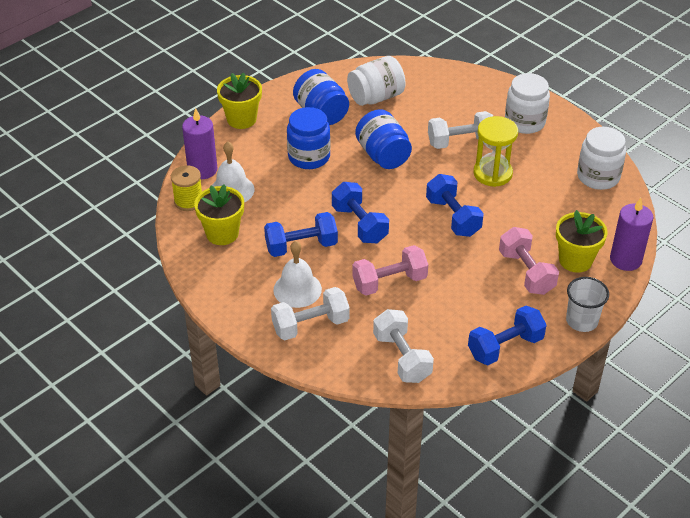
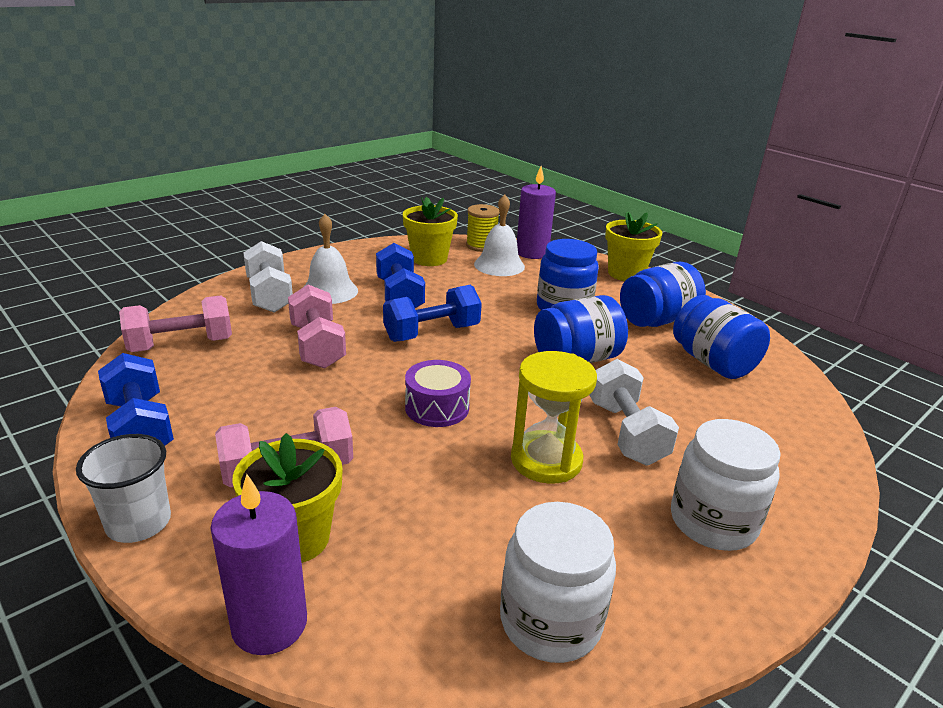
camera: 90 degrees right, 15 degrees down
(376, 97) = (713, 362): white jar -> blue jar
(402, 357) = (181, 345): white dumbbell -> pink dumbbell
(453, 217) = (437, 407): blue dumbbell -> purple drum

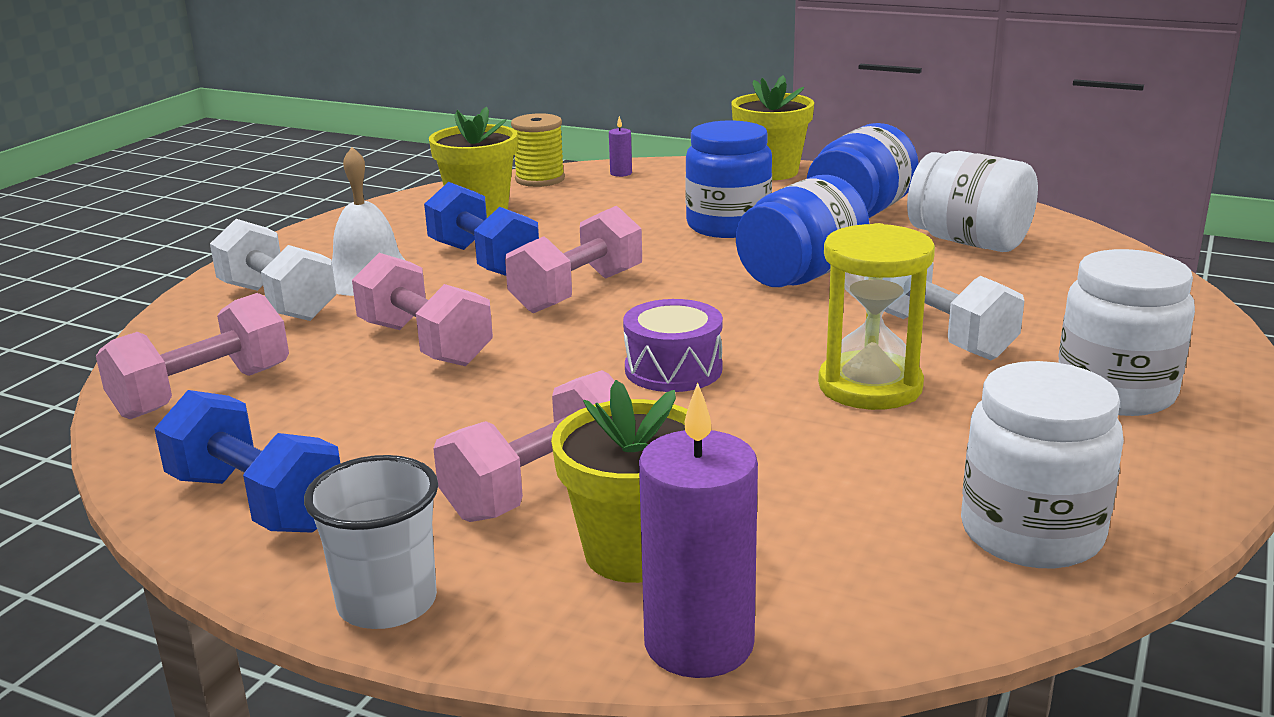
camera: 20 degrees left, 5 degrees down
(432, 333) = (577, 292): blue dumbbell -> pink dumbbell
(499, 265) = (589, 196): white bell -> none
(532, 253) = (621, 173): purple candle -> purple candle, size x0.43
(713, 362) = (968, 241): blue jar -> white jar

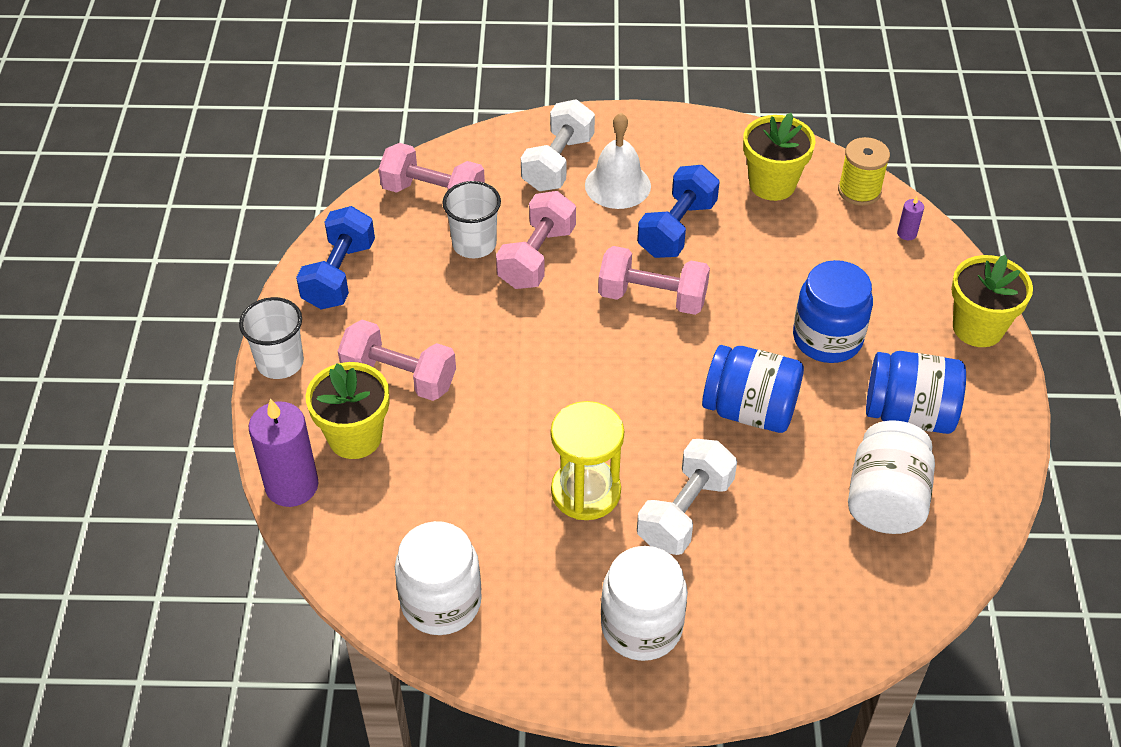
camera: 65 degrees right, 25 degrees up
(343, 380) = (474, 244): none -> white cup
(673, 369) = (561, 386): purple drum -> none

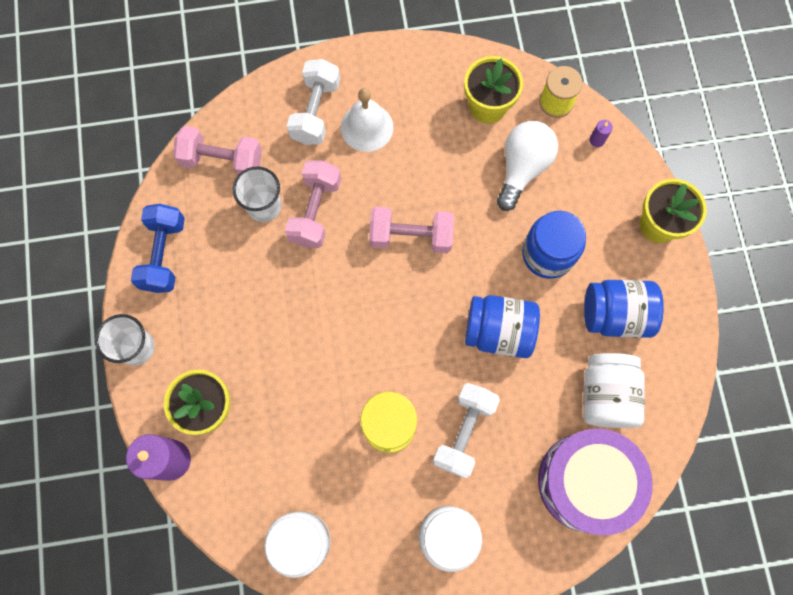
camera: 10 degrees left, 25 degrees up
(399, 377) = (231, 346): pink dumbbell -> none
(677, 229) = (419, 164): blue dumbbell -> none
(807, 249) = (522, 168): none -> white light bulb
(845, 593) = (586, 482): none -> purple drum

